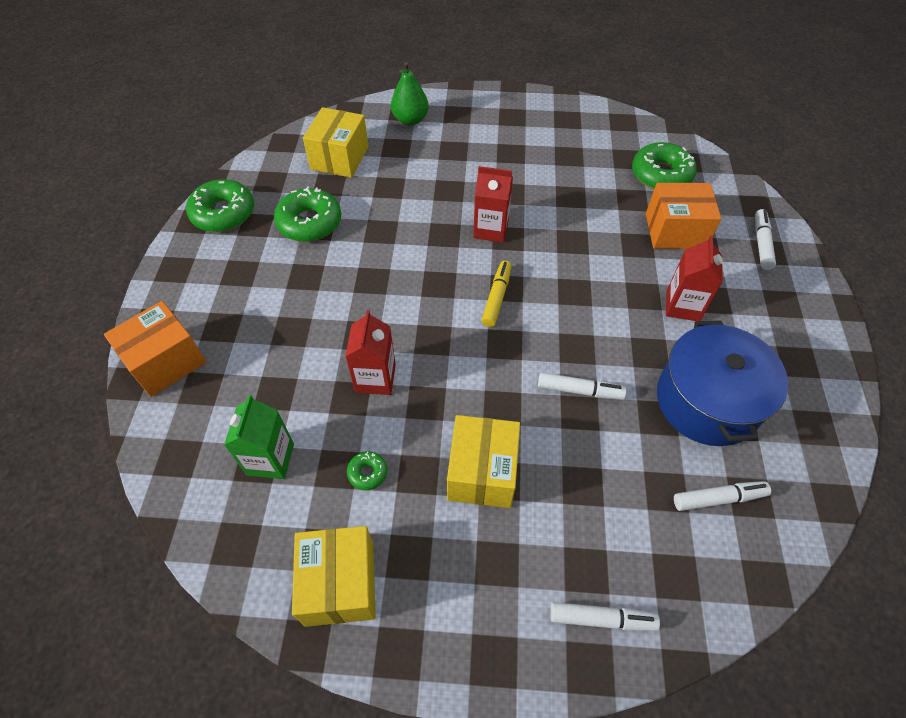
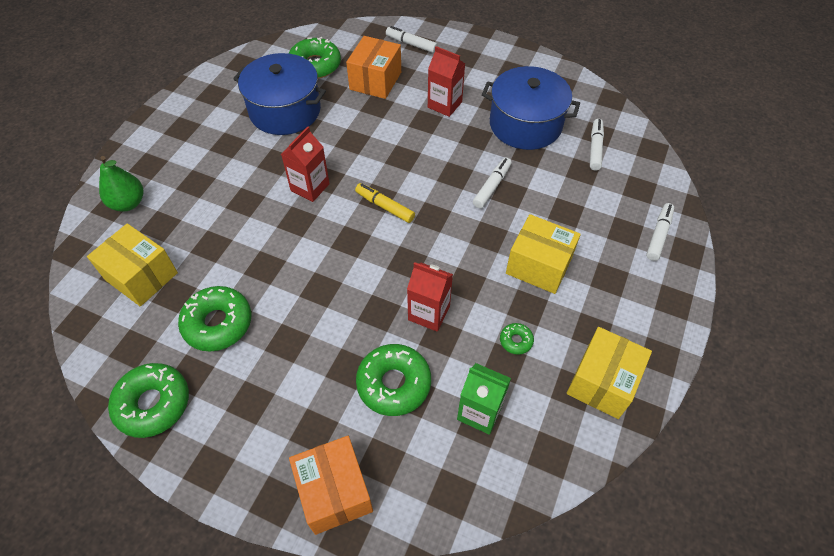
camera: 70 degrees left, 0 degrees up
(284, 373) = (394, 384): none -> green donut
(340, 583) = (602, 382): yellow box -> yellow box turned 75 degrees counterclockwise
(580, 175) = (285, 110): none -> blue pot

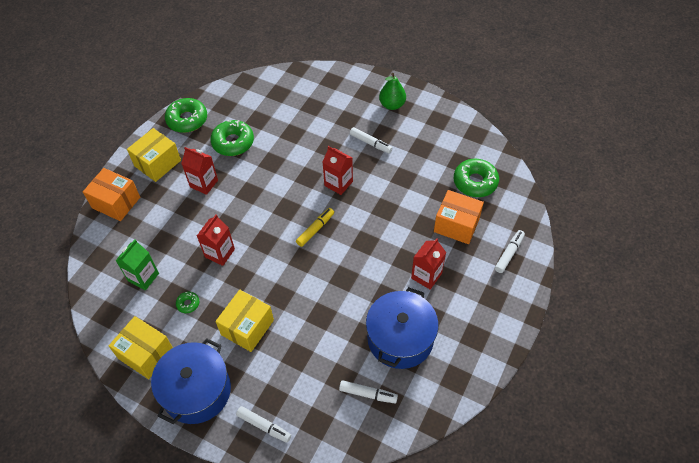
camera: 95 degrees right, 0 degrees up
(128, 203) = (332, 88): green pear -> green pear (392, 105)
(141, 276) = (273, 103): yellow box -> yellow box (157, 163)
(285, 110) = (419, 164): blue pot -> blue pot (196, 391)
(300, 354) = (204, 183): none -> red carton
(334, 491) = (116, 202): orange box -> orange box turned 45 degrees clockwise
(394, 384) = (173, 231): green donut -> none
(492, 186) = (329, 303): white marker -> white marker (370, 143)

